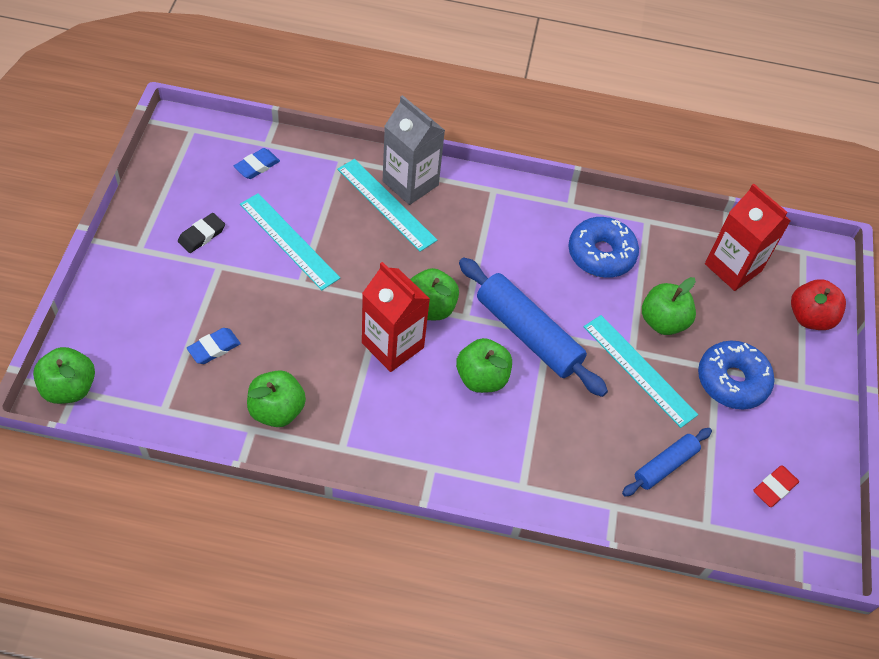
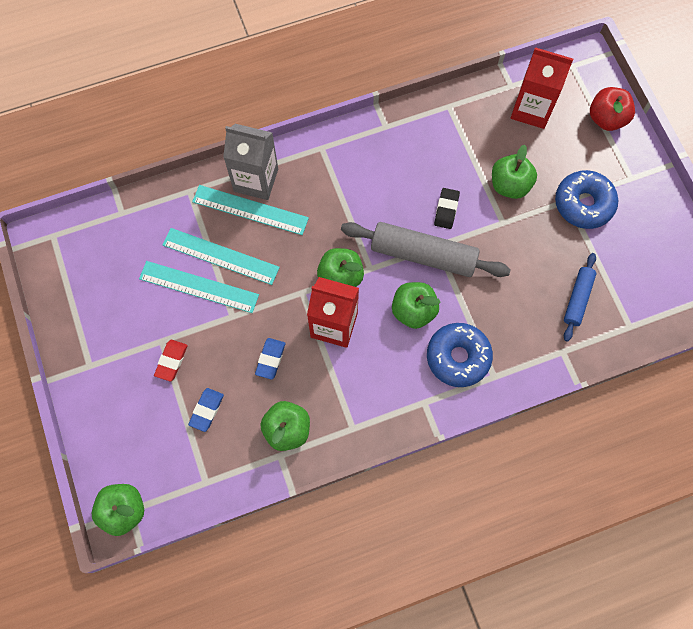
camera: 25 degrees left, 15 degrees up
(202, 235) = (129, 323): black eraser -> black eraser (446, 210)
(257, 166) = (128, 237): blue eraser -> blue eraser (270, 359)
(528, 334) = (423, 255): blue rolling pin -> grey rolling pin
(601, 254) = (433, 155): blue donut -> blue donut (458, 357)
(639, 370) = (517, 235): turquoise ruler -> turquoise ruler (221, 256)
(774, 488) = (657, 269): red eraser -> red eraser (171, 361)

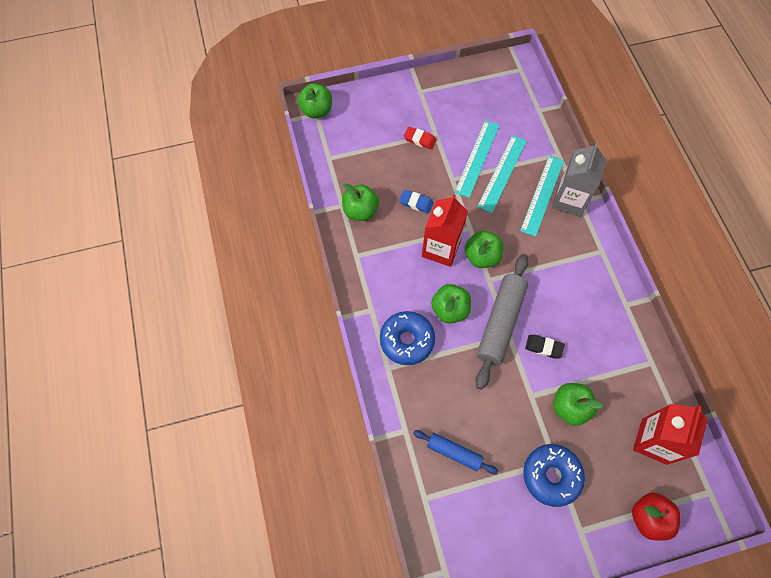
camera: 95 degrees right, 5 degrees down
(206, 410) = (380, 160): blue eraser -> none

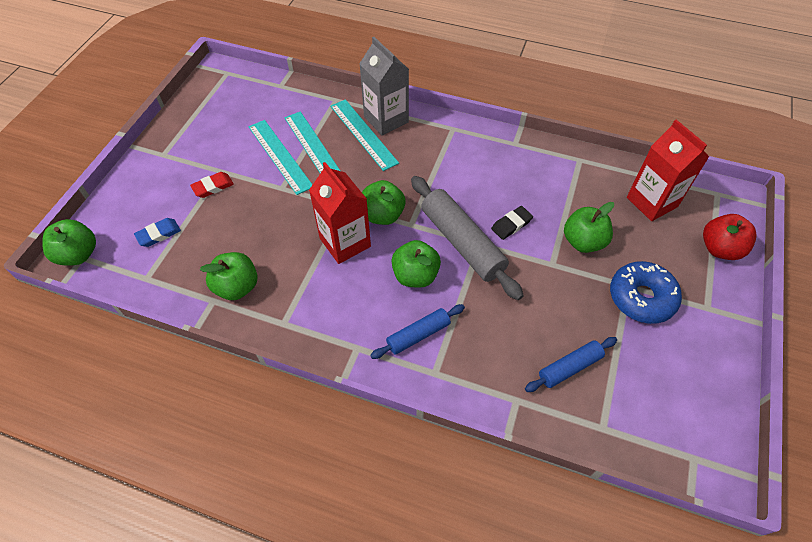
camera: 55 degrees left, 10 degrees down
(407, 340) = (418, 335): blue donut -> blue rolling pin
(416, 203) = (277, 232): blue eraser -> blue eraser (159, 234)

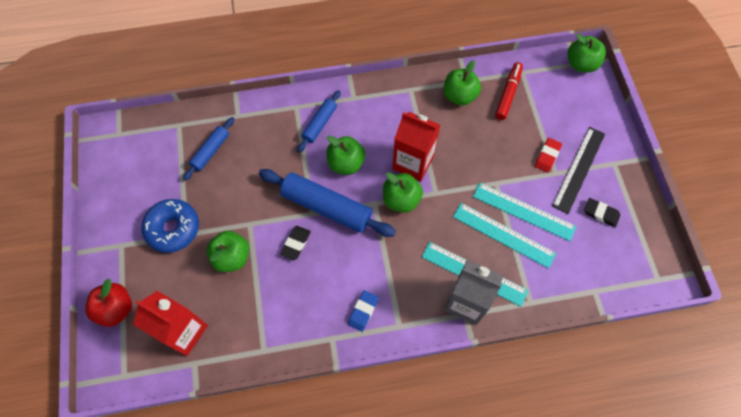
camera: 150 degrees right, 10 degrees up
(159, 234) = (546, 102): blue eraser -> blue eraser (363, 311)
(185, 262) = (508, 94): none -> red marker
(198, 164) = (579, 169): none -> black ruler
(218, 126) = (601, 213): none -> black eraser
(462, 243) = (326, 207): grey rolling pin -> blue rolling pin

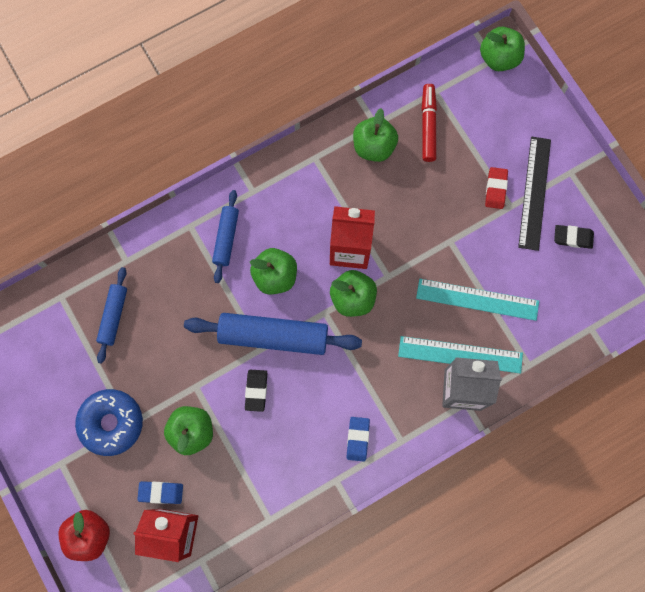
camera: 20 degrees left, 10 degrees up
(186, 296) = (161, 492): none -> blue eraser
(523, 211) = (490, 264): turquoise ruler -> none

